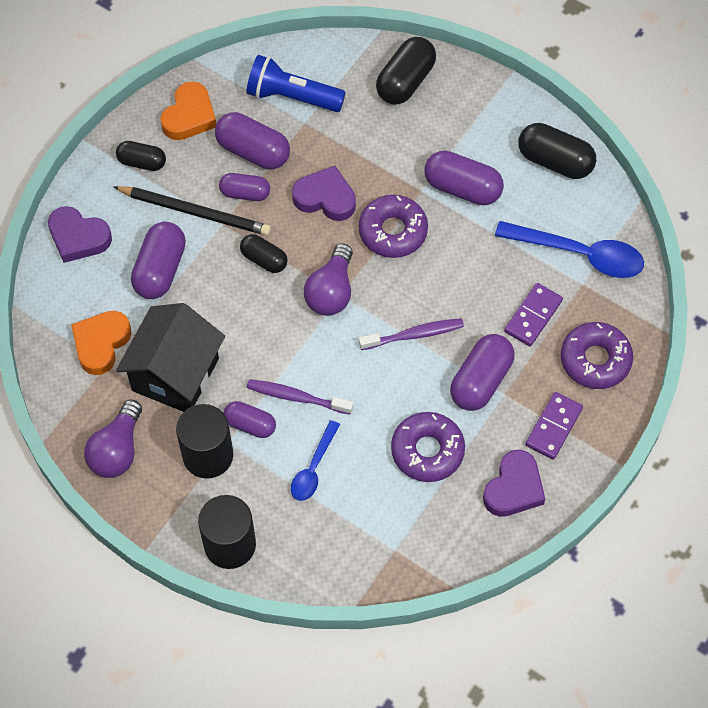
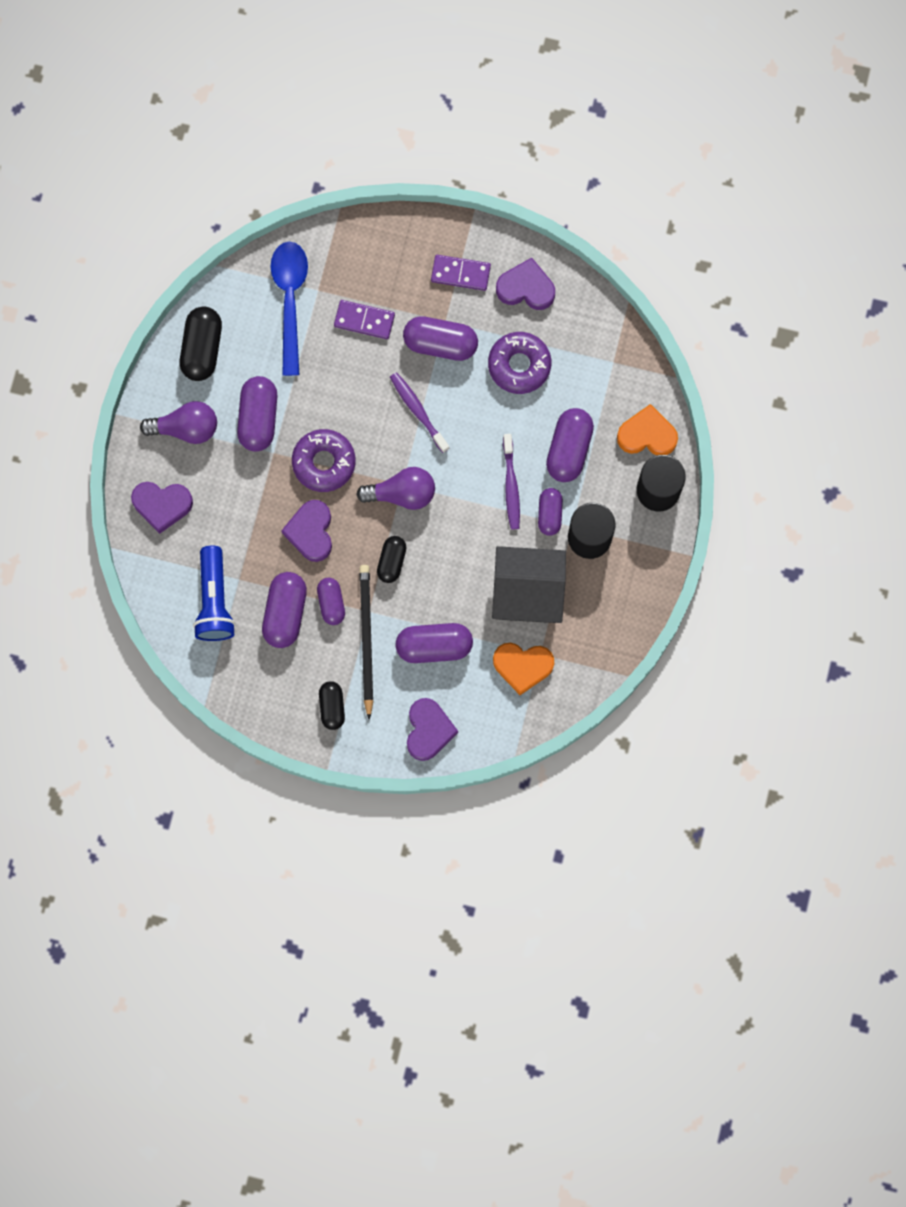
camera: 110 degrees left, 15 degrees up
(117, 450) = (612, 612): purple light bulb -> purple light bulb (186, 428)
(189, 116) = (268, 684): orange heart -> orange heart (647, 435)
(313, 468) = (569, 449): blue spoon -> purple capsule
(405, 81) = (162, 505): black capsule -> purple heart
(595, 360) = (387, 258): purple donut -> none

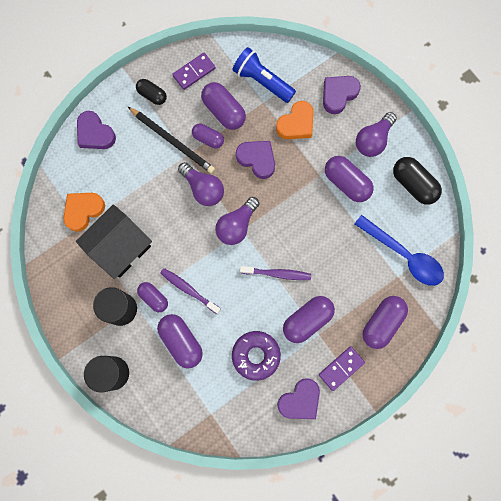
camera: 130 degrees right, 0 degrees up
(324, 462) = (291, 197): purple donut -> none
(364, 320) = (357, 287): purple domino -> purple domino (194, 72)
(391, 561) = (203, 188): black capsule -> purple light bulb
(434, 646) = (137, 173): purple capsule -> purple capsule (382, 323)
(647, 435) = (150, 395): orange heart -> orange heart (296, 124)

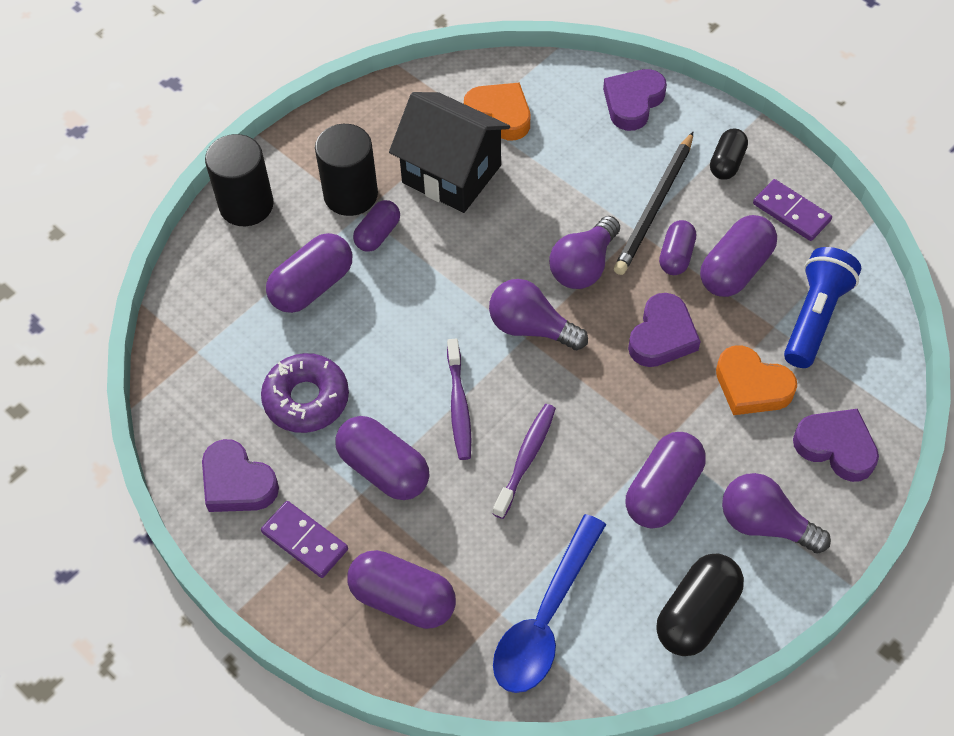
camera: 80 degrees right, 20 degrees down
(189, 290) = (401, 279): purple toothbrush -> purple toothbrush (526, 458)

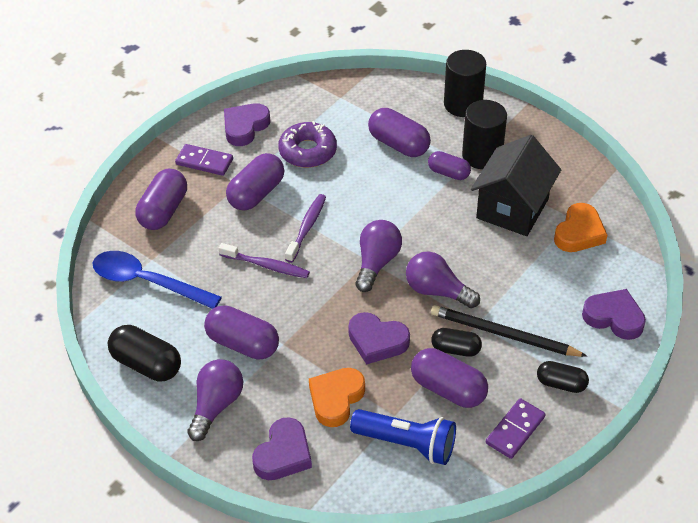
camera: 85 degrees right, 10 degrees down
(304, 541) = (204, 162): purple domino -> purple domino turned 75 degrees clockwise
(459, 406) = (307, 227): purple toothbrush -> purple toothbrush turned 120 degrees clockwise
(676, 256) = (455, 349): purple capsule -> black capsule

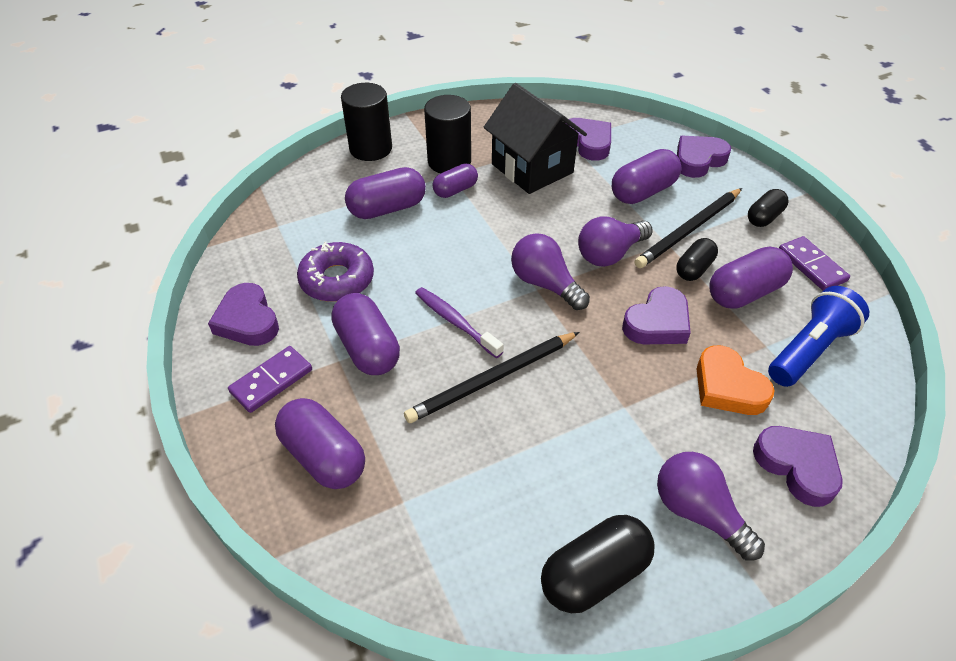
camera: 65 degrees left, 0 degrees up
(146, 282) = (441, 522): blue spoon -> none
(243, 344) = (606, 447): purple capsule -> purple capsule (643, 192)
(267, 266) = (492, 379): purple toothbrush -> black pencil
(579, 233) = (588, 143): orange heart -> purple heart

